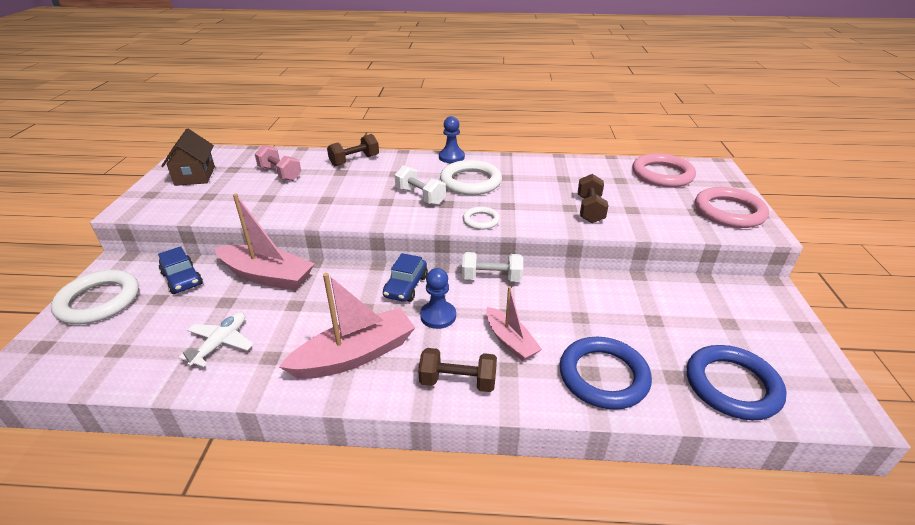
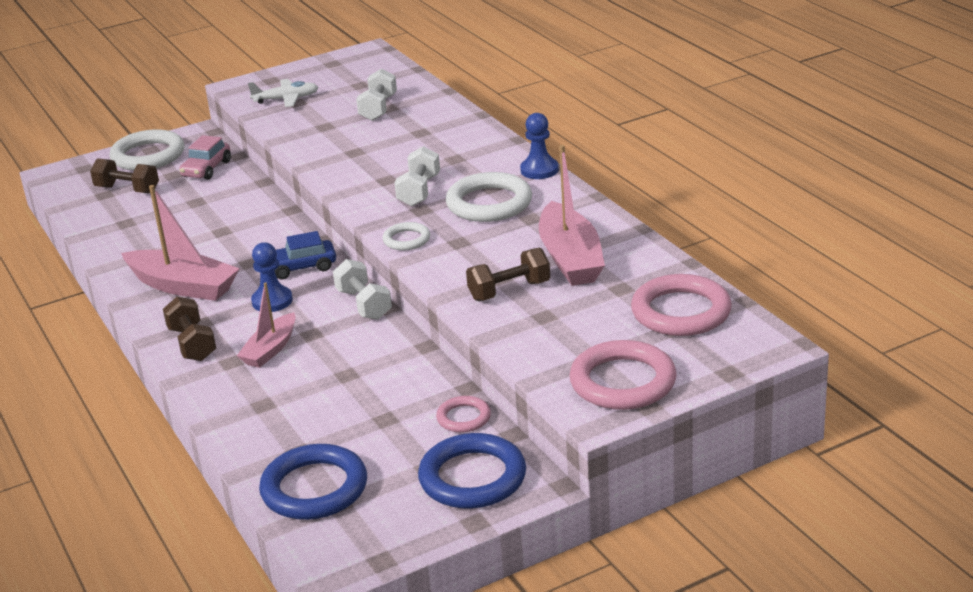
camera: 60 degrees right, 5 degrees down
(182, 279) = (207, 169): blue car -> pink car
(195, 176) = (325, 78): brown house -> none
(221, 343) = (146, 227): white plane -> white plane (286, 99)
(267, 276) = (248, 199): pink boat -> pink boat (570, 258)
(280, 174) = (378, 108): pink dumbbell -> white dumbbell
(354, 161) = (456, 127): brown dumbbell -> brown dumbbell (127, 190)
(603, 376) = (263, 412): blue ring -> blue ring (472, 477)
(674, 288) = (464, 418): none -> pink ring

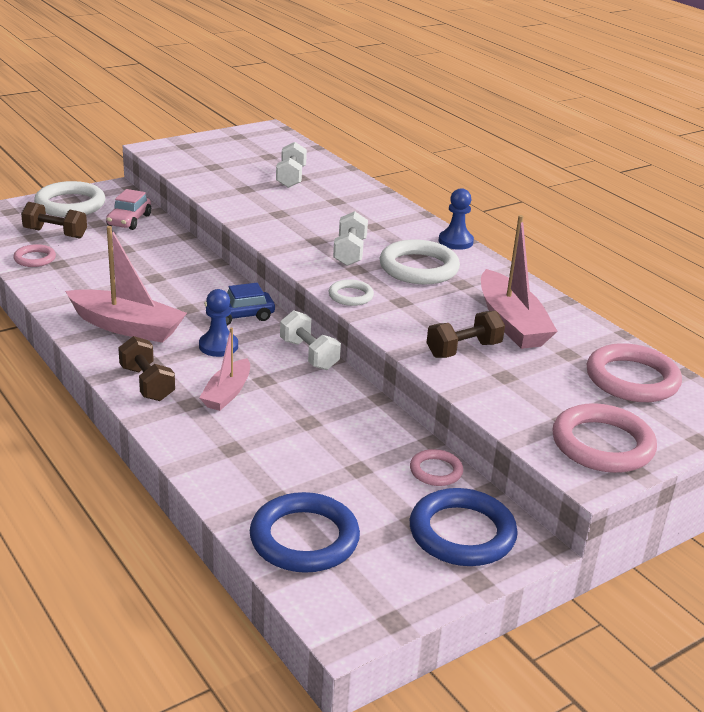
camera: 10 degrees left, 0 degrees up
(102, 219) = (35, 259): none -> pink ring
(286, 99) = (203, 163): white plane -> none

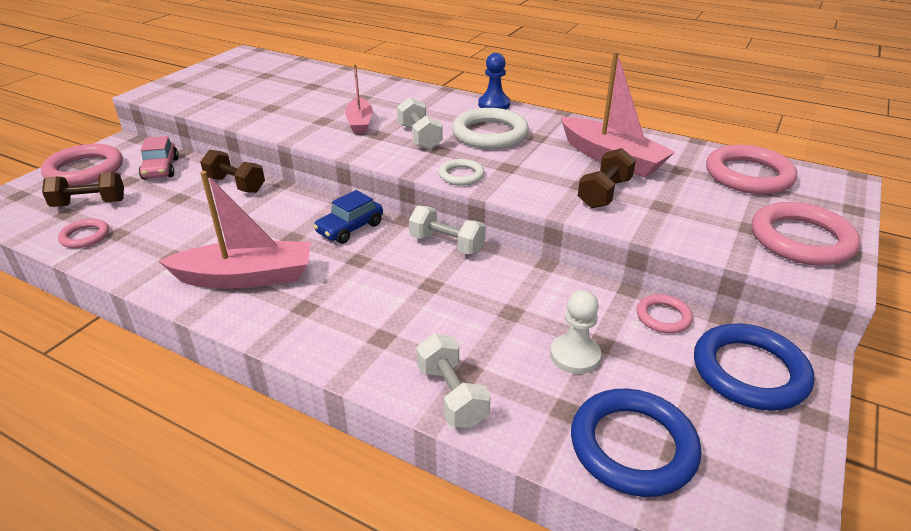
camera: 25 degrees left, 5 degrees up
(70, 204) = (84, 170): white ring -> pink ring
(147, 384) = (319, 333): brown dumbbell -> brown dumbbell (235, 185)
(218, 346) = (356, 265): blue pawn -> none
(227, 393) = (409, 312): pink boat -> pink boat (360, 123)
(291, 177) = (303, 88): white dumbbell -> white dumbbell (452, 395)
(327, 469) = (575, 355): none -> white pawn

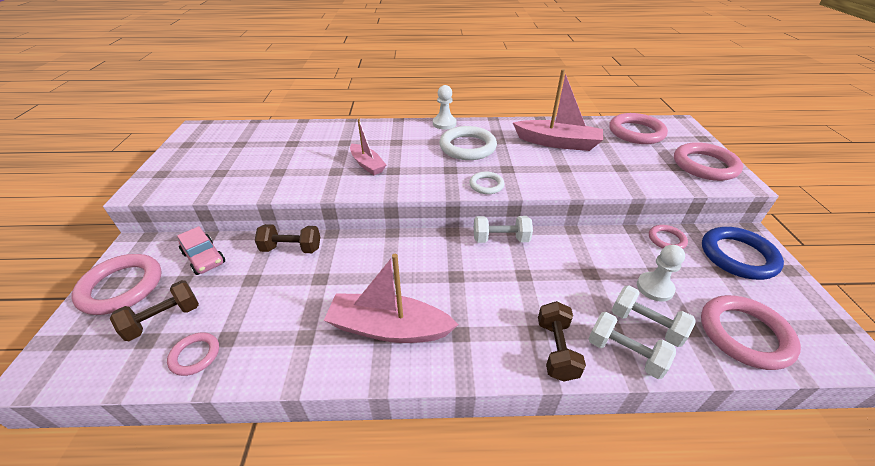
camera: 30 degrees left, 5 degrees up
(246, 277) = (388, 328): pink boat -> pink boat turned 135 degrees counterclockwise
(350, 228) = (423, 252): blue car -> none
(420, 137) = (424, 163): white dumbbell -> white dumbbell (646, 325)
(494, 104) = (444, 123): blue pawn -> white pawn
(604, 193) = (582, 169): brown dumbbell -> brown dumbbell (556, 349)
(633, 446) = (744, 334): blue ring -> pink ring

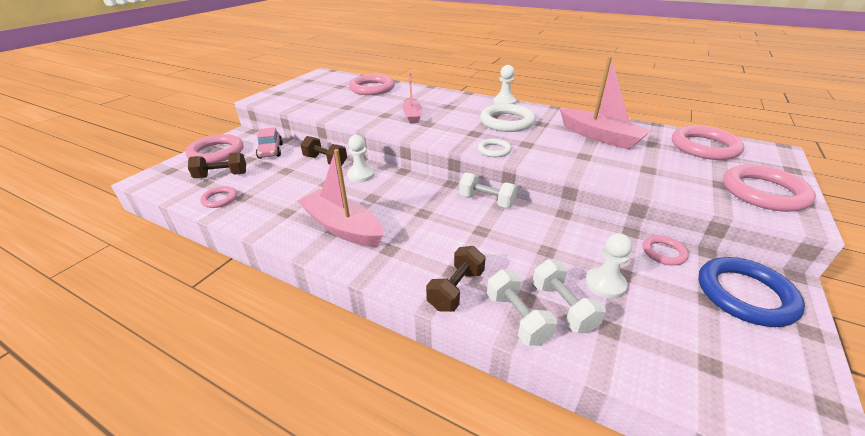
camera: 30 degrees right, 5 degrees down
(351, 253) = (361, 175): none -> white pawn
(744, 334) = (673, 359): pink ring -> pink ring (372, 88)

